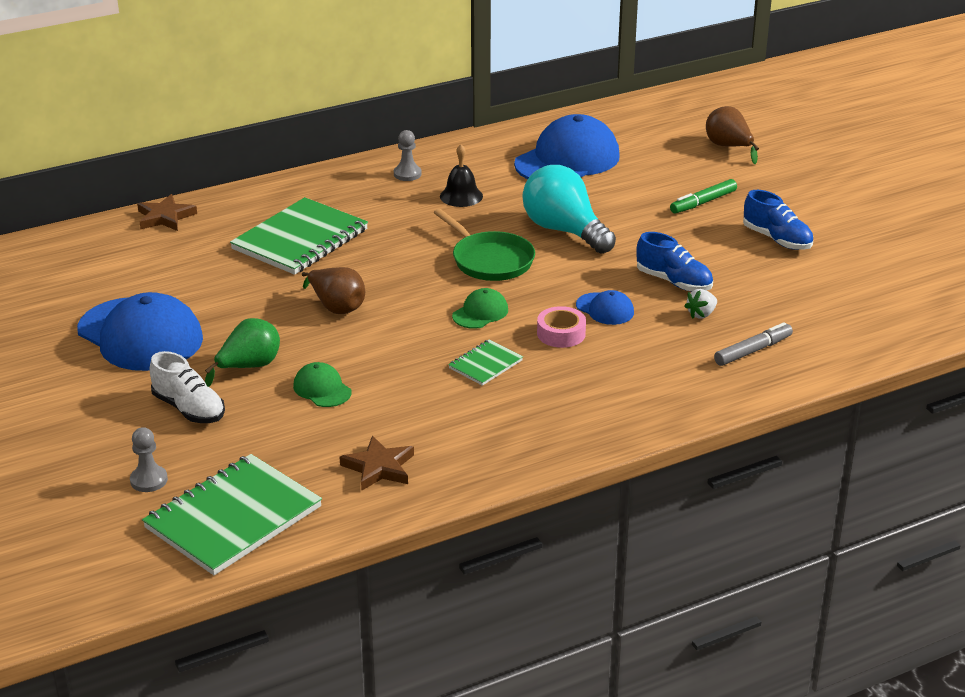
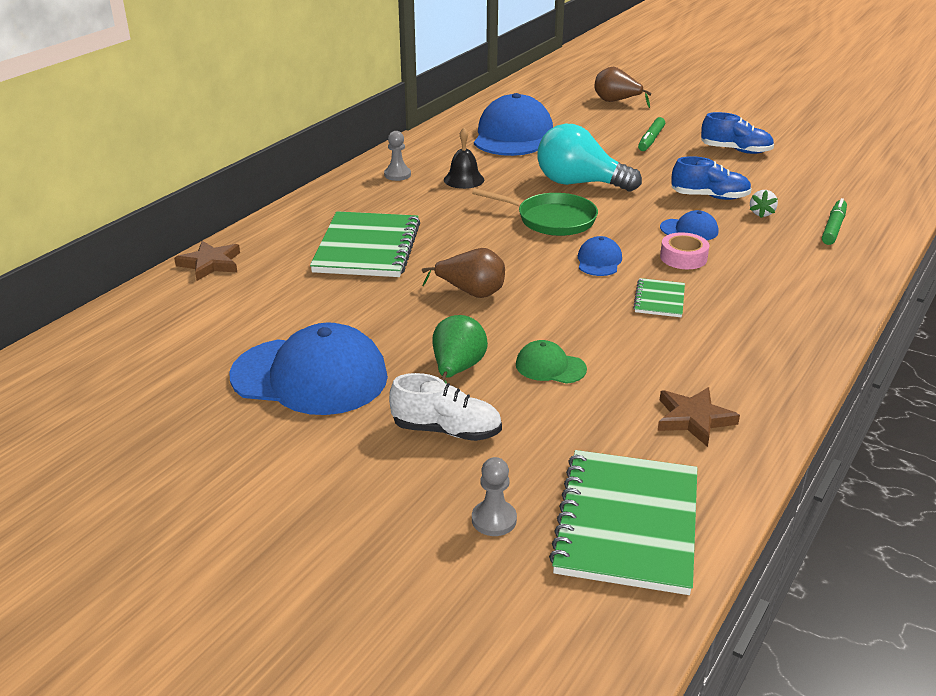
camera: 30 degrees left, 0 degrees up
(480, 313) = (599, 261): green cap -> blue cap
(753, 351) = (833, 228): grey marker -> green marker

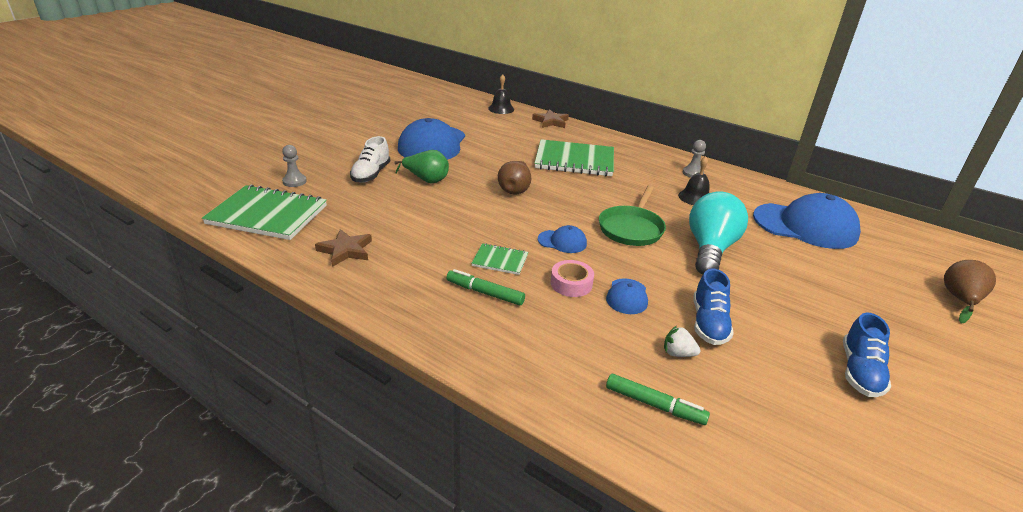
camera: 90 degrees right, 0 degrees up
(138, 312) = (501, 109): none -> black bell
(550, 367) = (421, 208): green cap -> none
(651, 140) = (851, 308): green marker -> green marker (485, 293)

